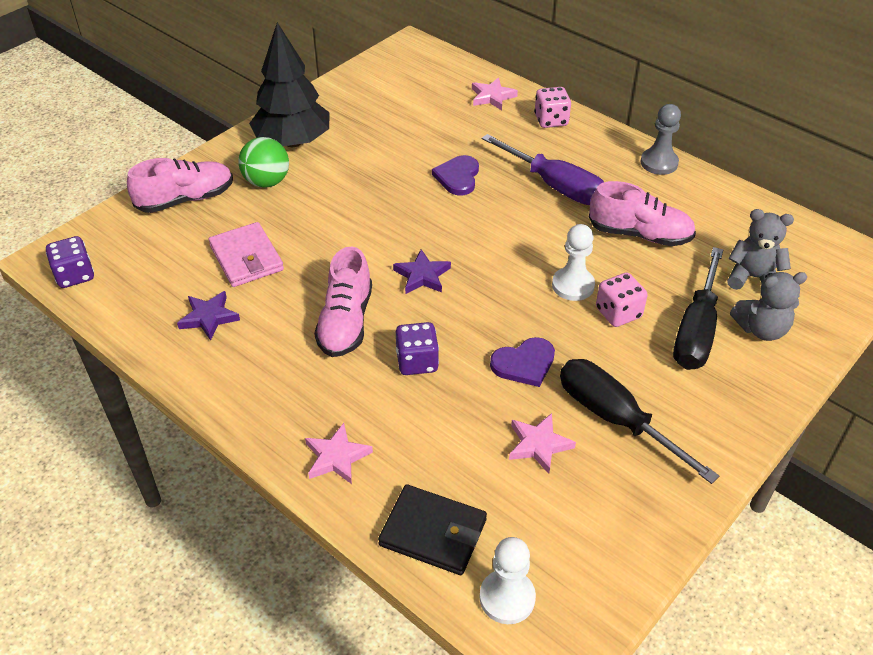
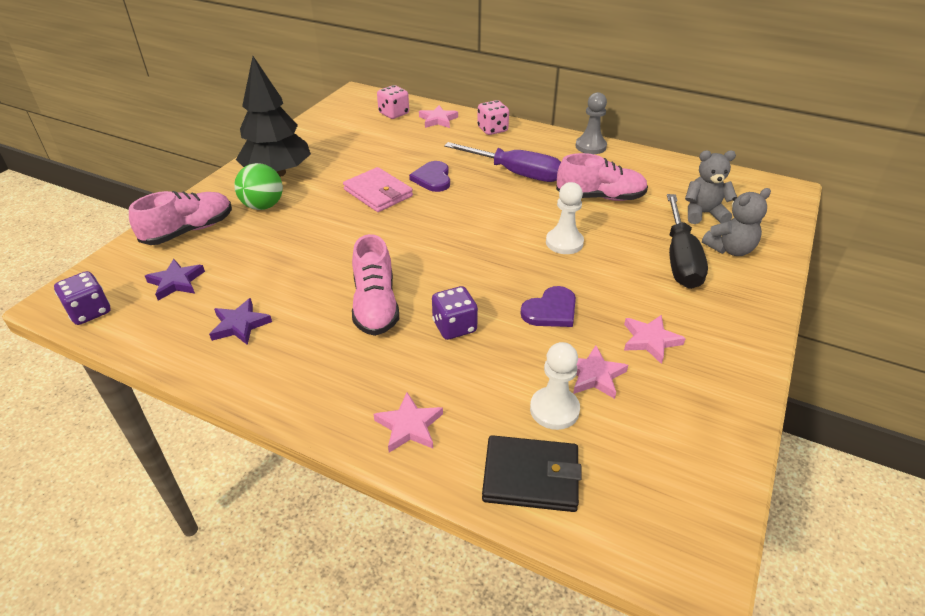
camera: 15 degrees left, 5 degrees down
(246, 258) = (262, 268): pink wallet -> pink wallet (378, 193)
(422, 275) = (431, 256): purple star -> purple star (176, 282)
(507, 598) = (628, 523): white pawn -> white pawn (554, 409)
(616, 419) = (650, 340): black screwdriver -> pink star
(618, 313) = (611, 257): pink dice -> pink dice (394, 114)

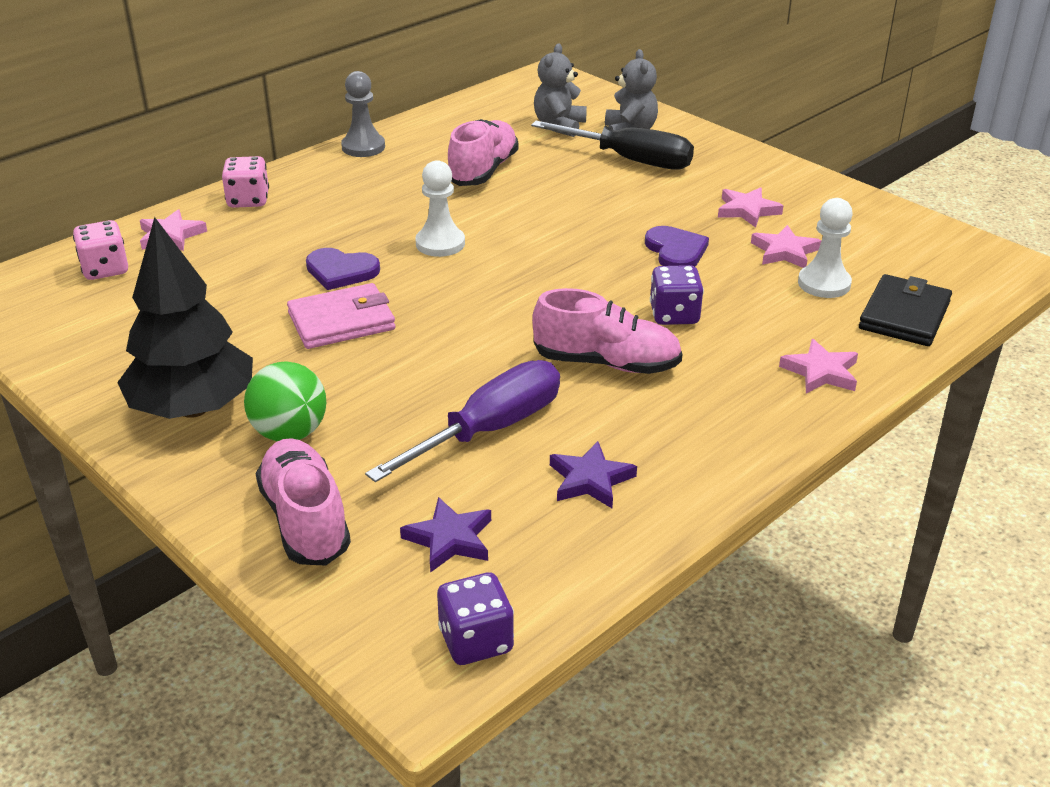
camera: 70 degrees left, 5 degrees down
(515, 173) = (382, 209): purple screwdriver -> purple screwdriver (488, 430)
(564, 243) = (559, 214): white pawn -> white pawn (440, 244)

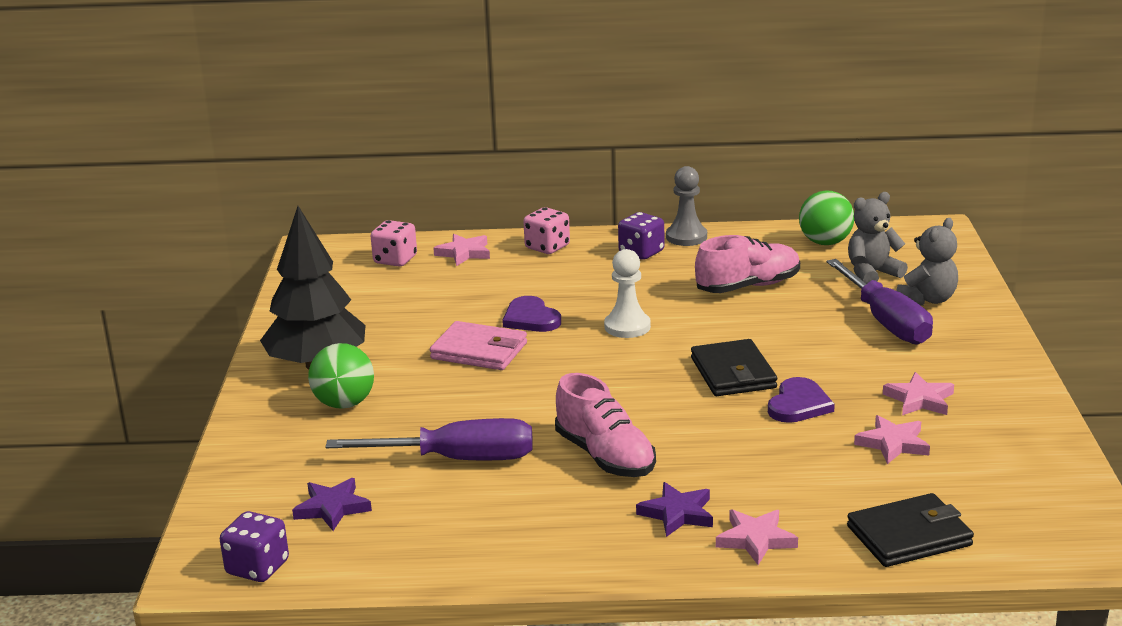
camera: 45 degrees right, 10 degrees down
(305, 520) = (277, 455): pink shoe -> none
(484, 113) = (825, 242): none -> green ball
(588, 247) = (733, 373): none -> black wallet
(590, 480) = (467, 521): purple star -> purple star (677, 513)
(629, 160) = (885, 321): black screwdriver -> purple screwdriver
(674, 315) = (713, 448): purple dice -> purple dice (641, 252)
(824, 284) = (882, 481): white pawn -> none

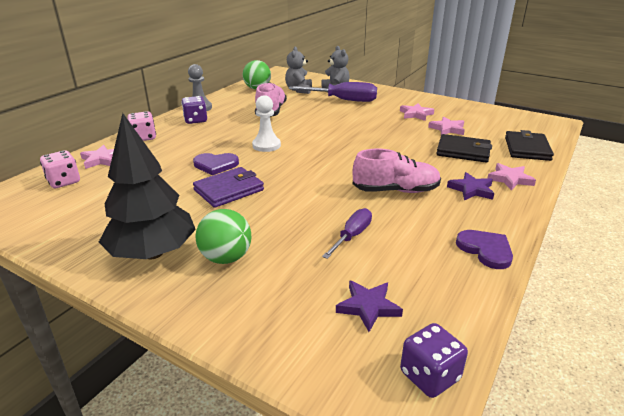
camera: 60 degrees left, 5 degrees up
(457, 459) = (352, 236): purple screwdriver -> purple screwdriver, size x0.59
(479, 351) = (229, 190): pink wallet -> purple wallet
(733, 373) = (348, 138): black wallet -> black wallet (463, 151)
(798, 404) = (394, 134): purple heart -> purple heart (485, 250)

